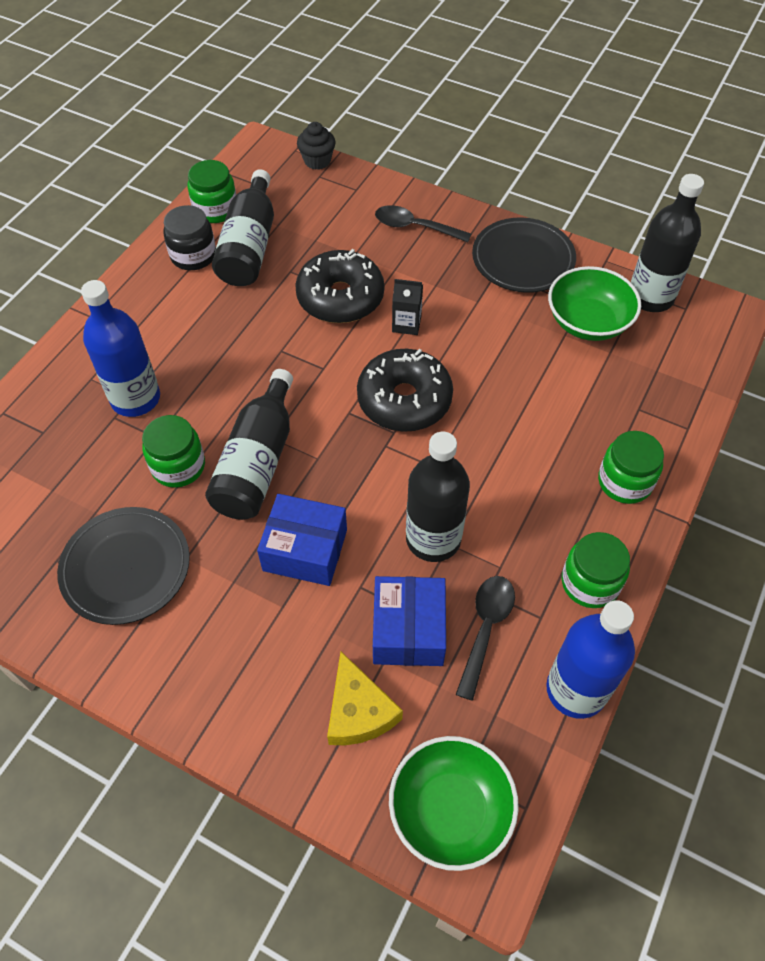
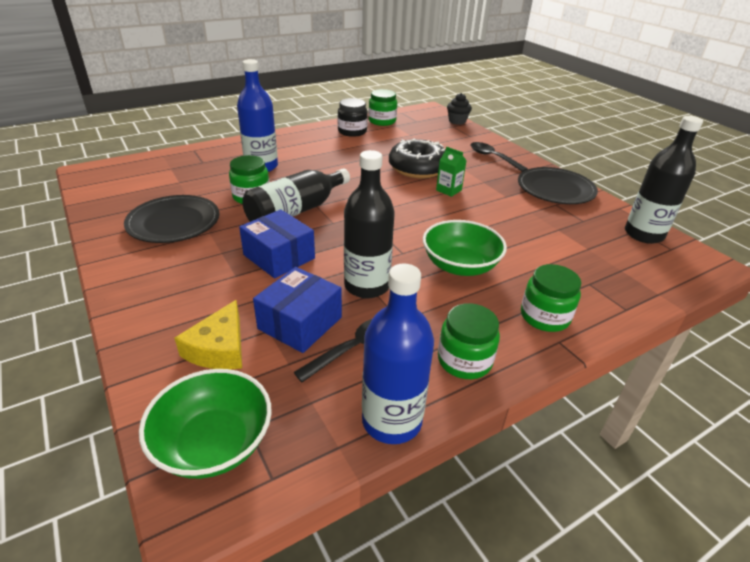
camera: 30 degrees right, 20 degrees down
(249, 246) = (386, 137): black bottle -> none
(404, 400) = (414, 219): black donut -> none
(406, 324) = (448, 190): black carton -> green carton
(588, 322) = (581, 229): green bowl -> green bowl (460, 265)

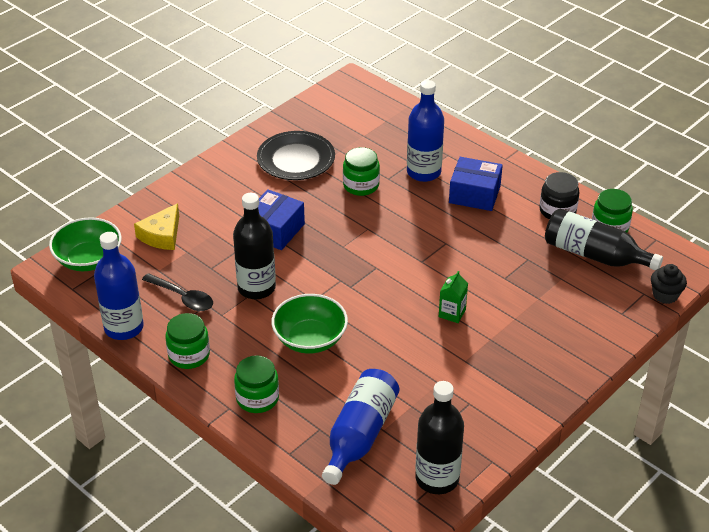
camera: 75 degrees right, 5 degrees up
(219, 348) = (162, 235): yellow cheese -> yellow cheese turned 60 degrees counterclockwise
(296, 211) = (350, 219): black bottle -> black bottle (594, 255)
(300, 323) = (199, 264): blue box -> blue box (474, 194)
(418, 168) = (491, 282): black donut -> none
(492, 157) = (564, 341): black spoon -> none
(555, 189) = (507, 402): black plate -> none
(596, 262) = (359, 435): none -> blue bottle

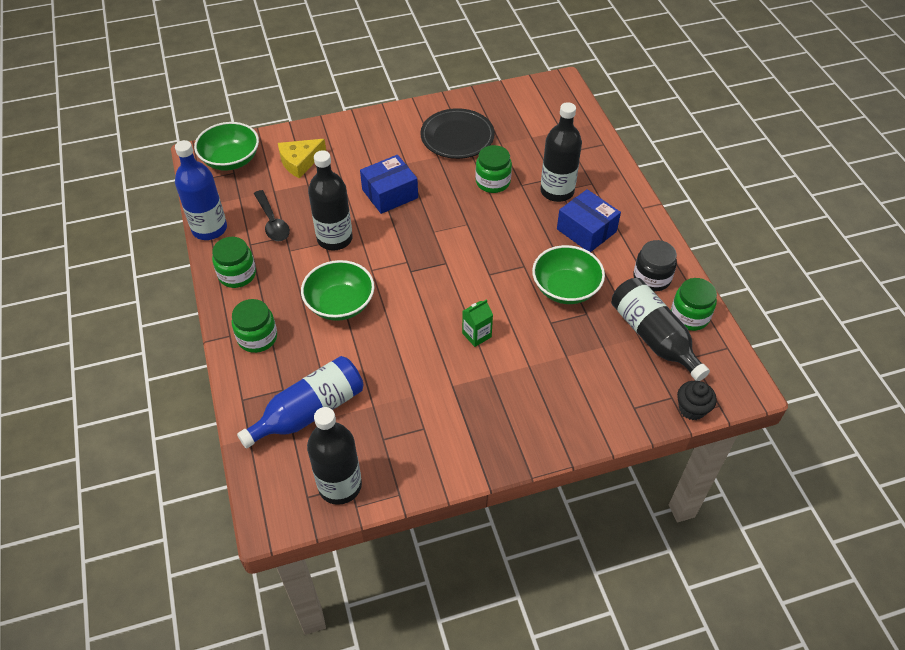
camera: 30 degrees right, 10 degrees up
(423, 172) = (557, 191): blue bottle -> black bottle
(495, 246) = (565, 288): none -> green bowl

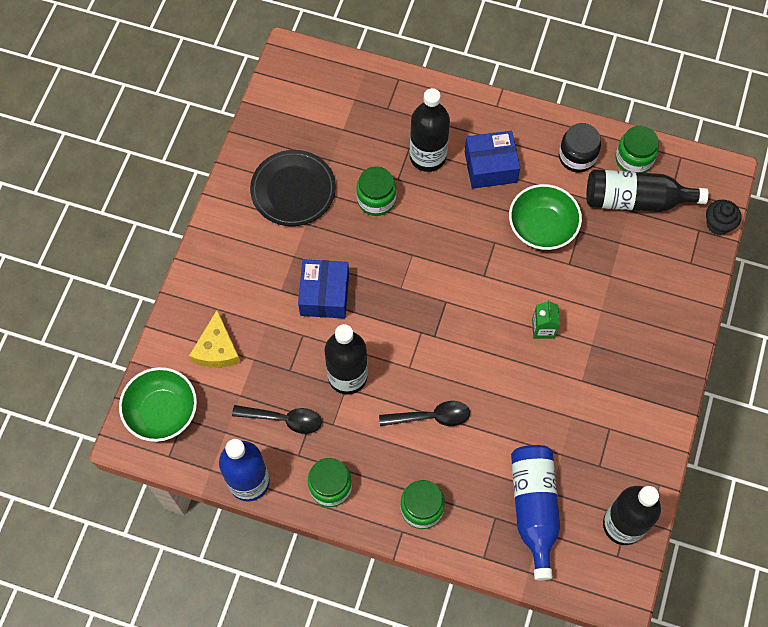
camera: 55 degrees left, 15 degrees up
(340, 304) = (431, 417): green bowl -> black spoon

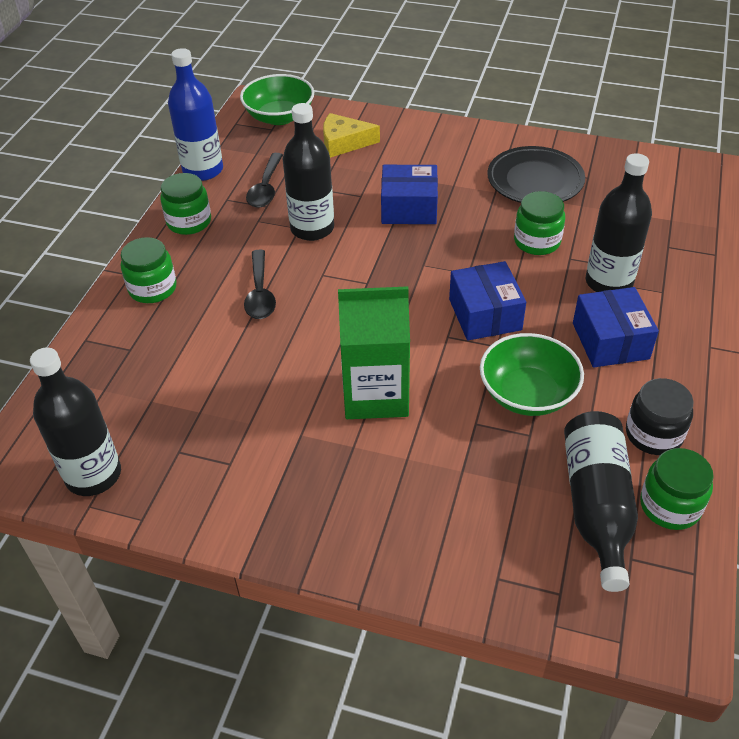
camera: 90 degrees right, 20 degrees down
(461, 247) = (485, 314): none -> blue box
(534, 508) = (133, 384): blue bottle -> none
(543, 328) = (375, 394): green carton -> green carton, size x2.15
(718, 224) = (576, 624): black cupcake -> none

